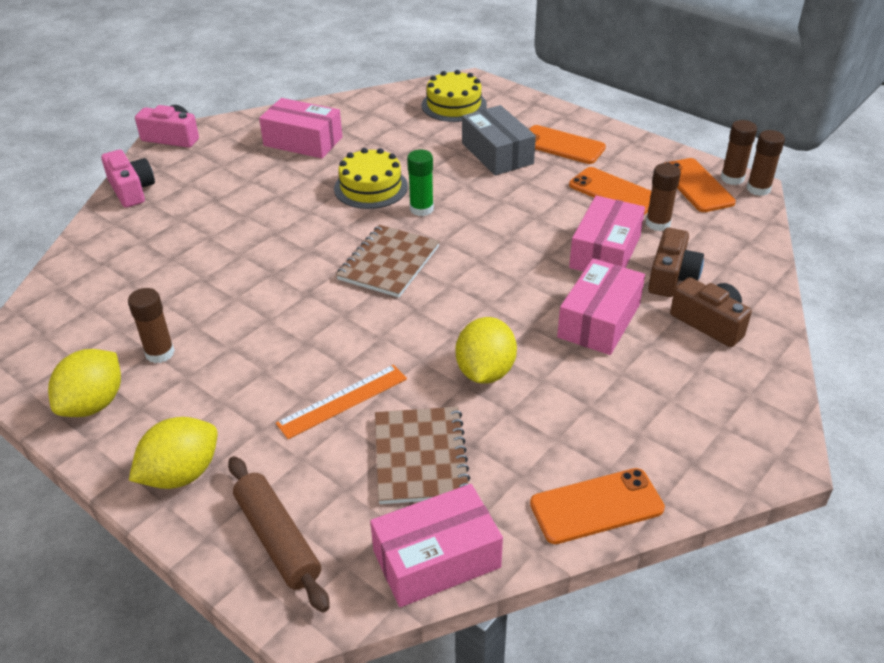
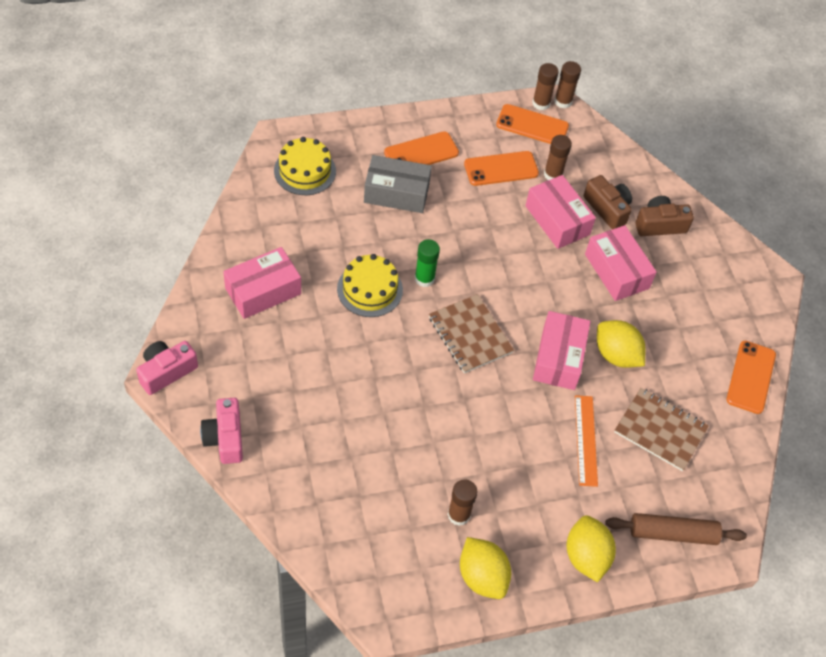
camera: 60 degrees left, 15 degrees up
(131, 190) = (225, 438): pink camera -> pink camera turned 105 degrees counterclockwise
(436, 559) = (736, 469): pink box -> pink box (559, 358)

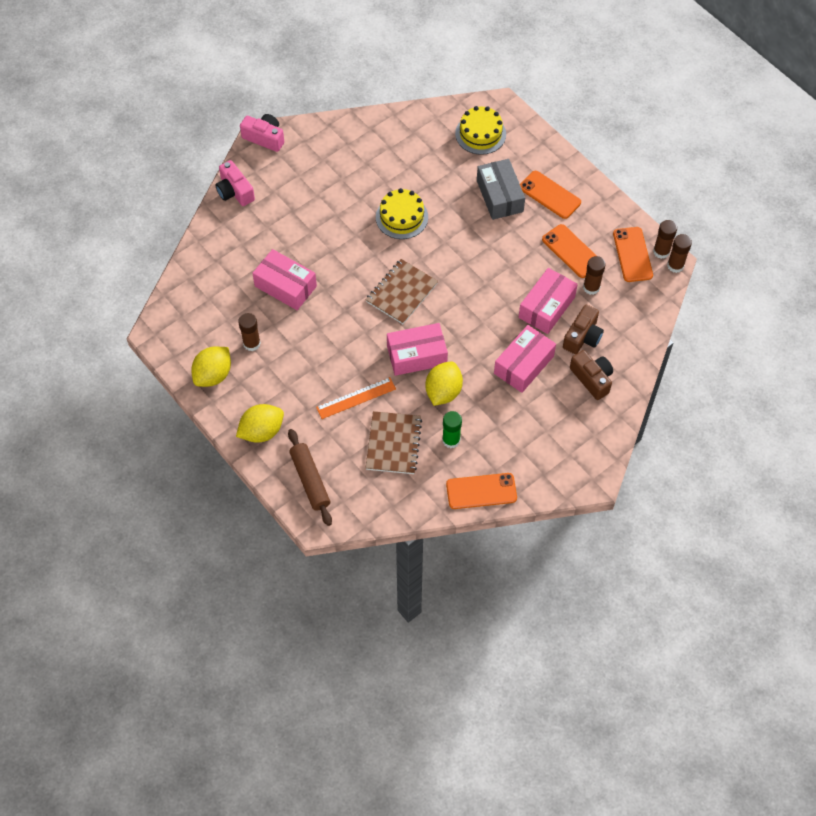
camera: 70 degrees right, 5 degrees up
(225, 438) = (235, 191): pink camera -> pink camera turned 90 degrees counterclockwise
(263, 291) = (360, 158): pink box -> pink box (285, 286)
(424, 278) = (433, 245): green glue stick -> green glue stick (451, 440)

